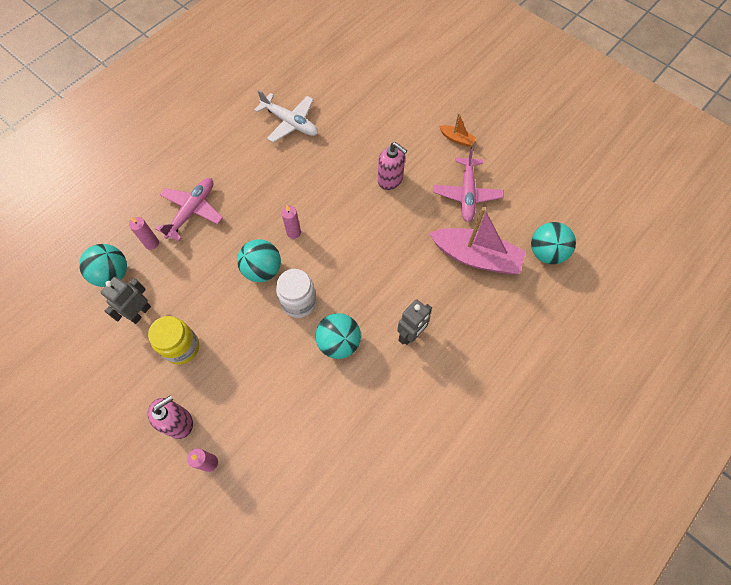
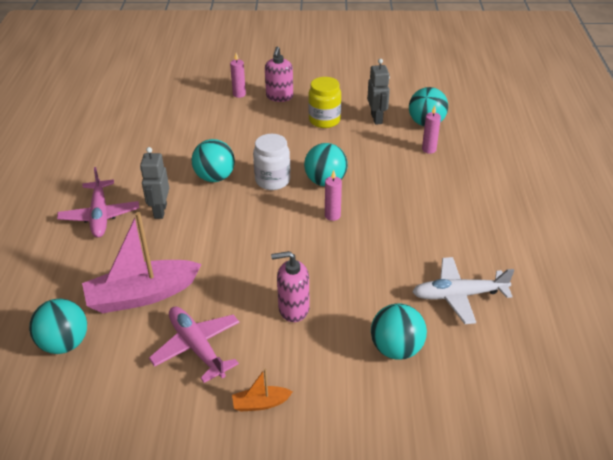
camera: 140 degrees right, 25 degrees down
(192, 211) = (432, 181): pink plane -> pink plane (100, 215)
(359, 119) = (396, 349): none -> turquoise ball

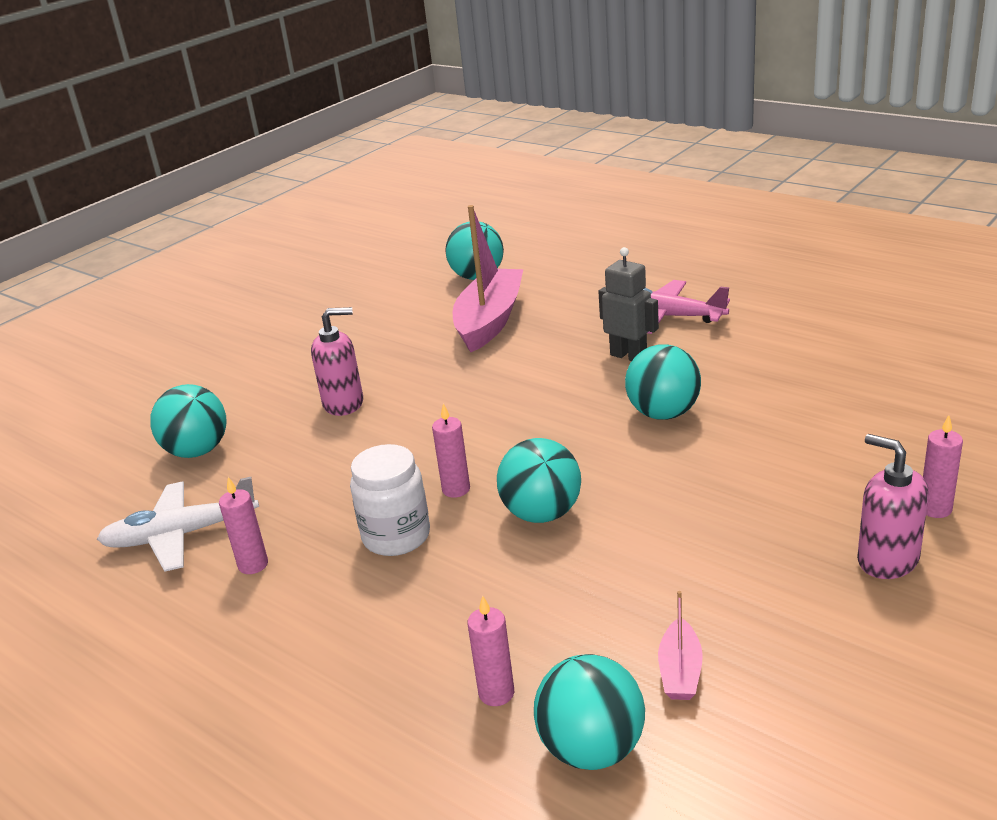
camera: 130 degrees right, 10 degrees down
(197, 347) = (378, 337): pink plane -> none
(261, 403) = (269, 354): orange boat -> none
(272, 180) = (600, 462): white jar -> white jar (396, 536)
(293, 309) = (344, 403): pink soap dispenser -> pink soap dispenser turned 45 degrees clockwise
(324, 120) = (737, 588): yellow jar -> none
(377, 119) = (680, 671): grey robot -> pink boat
(446, 252) = (253, 565): none -> pink candle
(459, 295) = (181, 535): white plane -> white plane turned 135 degrees counterclockwise

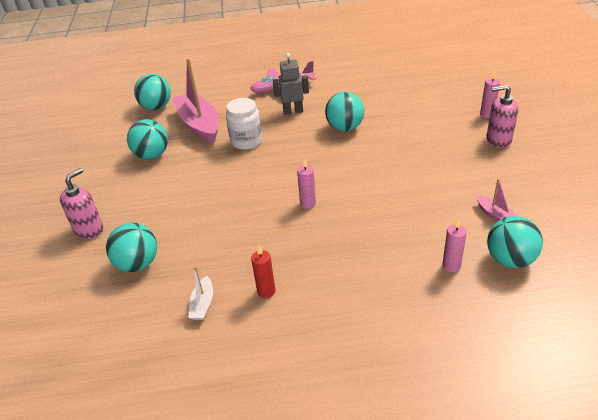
camera: 45 degrees left, 10 degrees up
(181, 535) = (203, 304): white plane -> white boat
(253, 565) = (266, 291): pink candle -> red candle
(344, 403) = (185, 198): pink soap dispenser -> pink soap dispenser (89, 229)
(396, 536) = (314, 237): white jar -> white jar (246, 141)
(542, 513) = (360, 192): turquoise ball -> turquoise ball (152, 155)

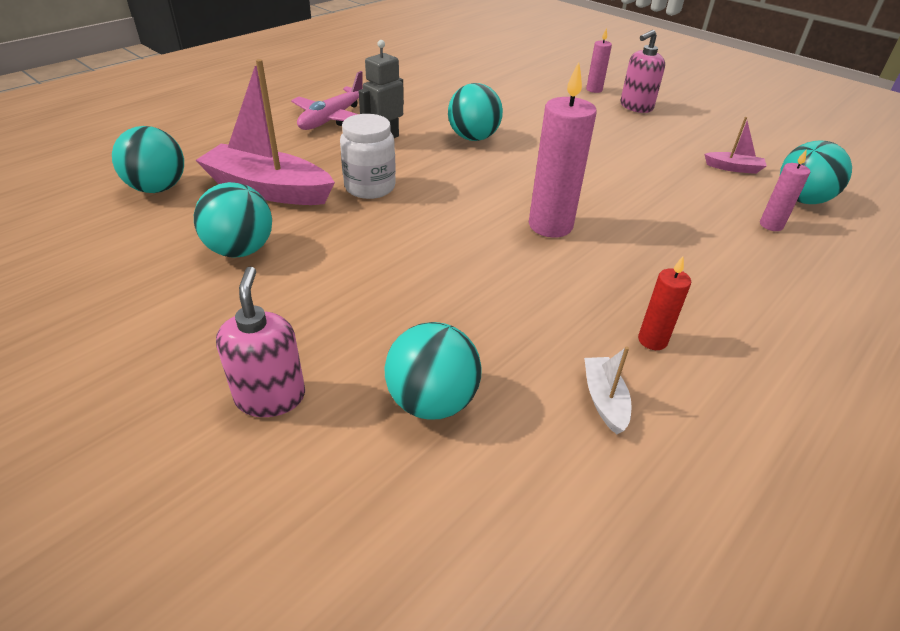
camera: 45 degrees left, 0 degrees up
(203, 304) = (604, 400): white boat -> white boat turned 150 degrees counterclockwise
(308, 203) = (550, 225): pink candle -> pink candle, size x1.90

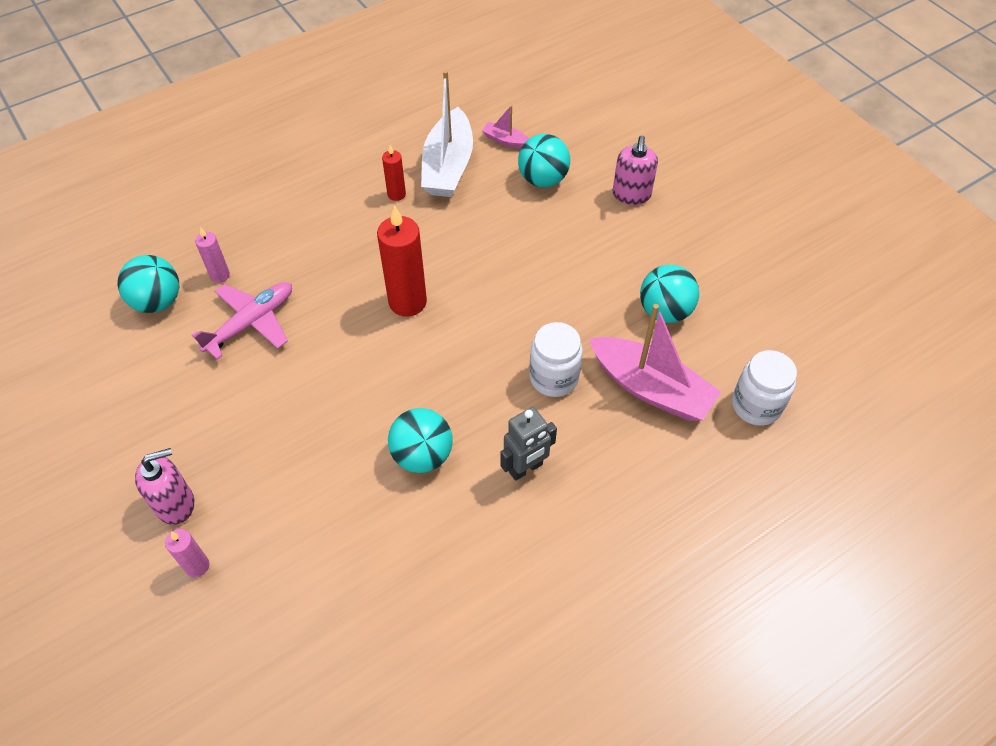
camera: 165 degrees left, 15 degrees up
(158, 188) = (756, 405): turquoise ball -> white jar
(332, 118) = (584, 528): pink plane -> pink plane (251, 323)
(550, 225) = (407, 302): pink candle -> red candle
(604, 400) = (448, 166): white boat -> white boat, size x2.22
(733, 168) = (175, 356): pink boat -> pink boat (505, 140)

